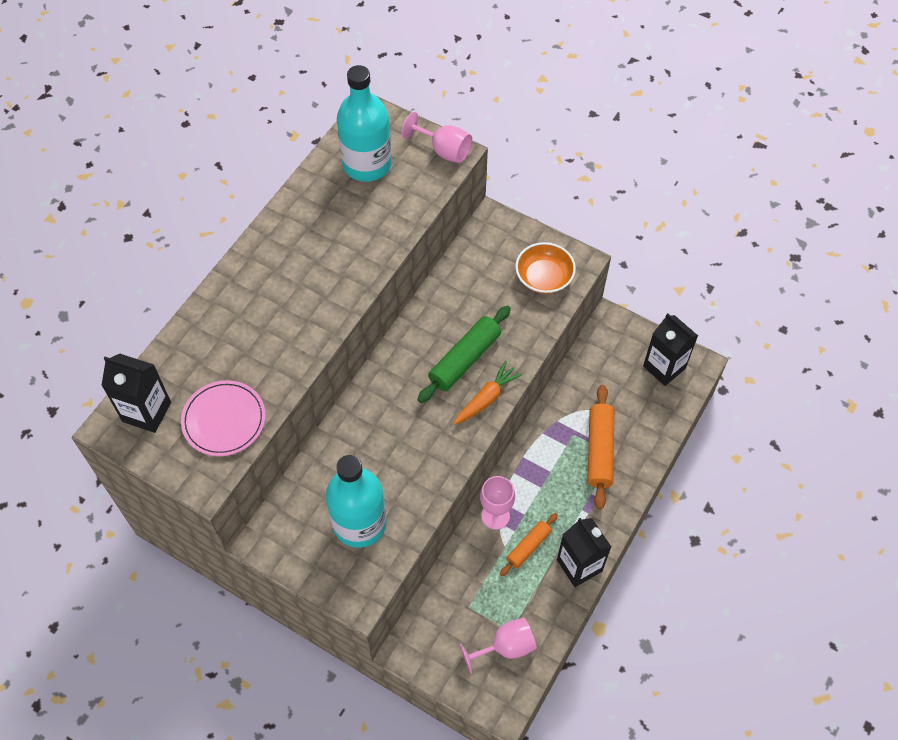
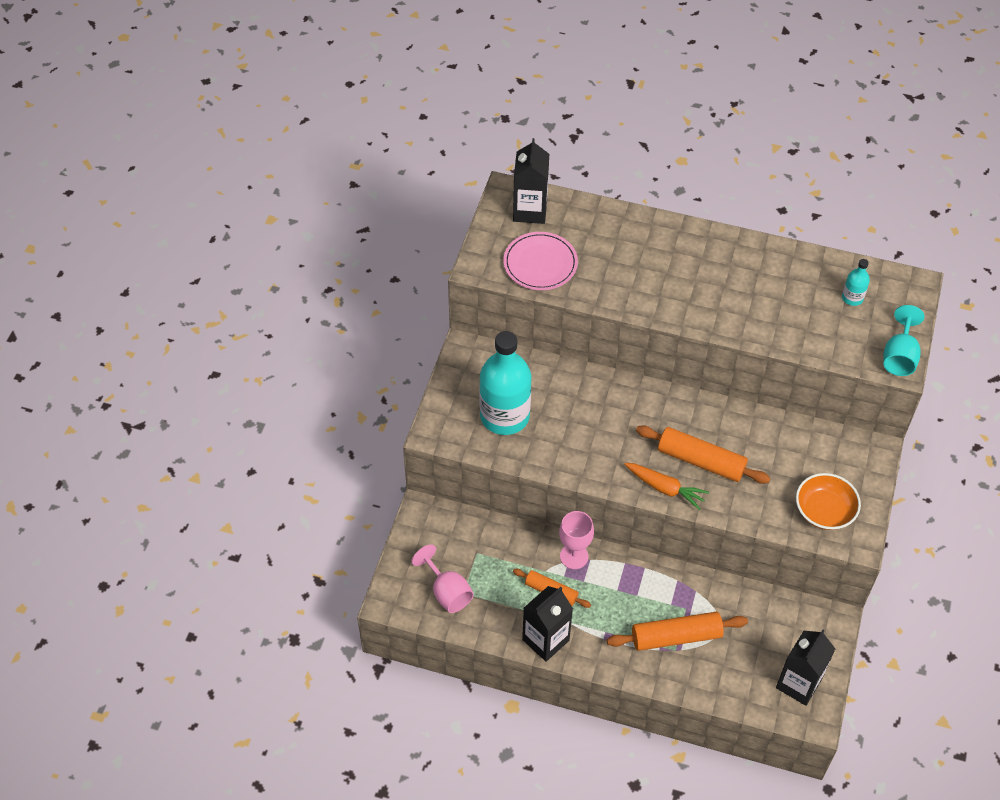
camera: 75 degrees right, 5 degrees down
(367, 164) = (852, 298): turquoise bottle -> turquoise bottle, size x0.43
(444, 150) = (899, 356): pink goblet -> turquoise goblet
(465, 359) = (701, 461): green rolling pin -> orange rolling pin

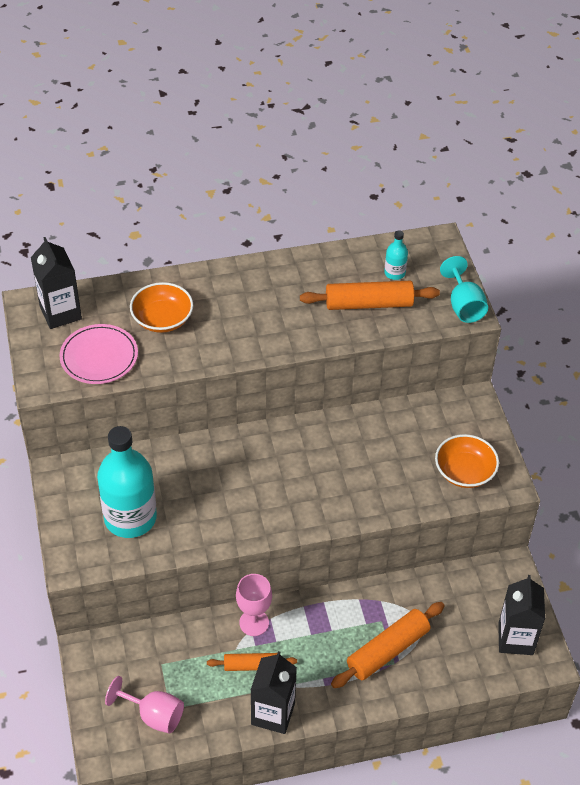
camera: 30 degrees left, 5 degrees down
(614, 252) = (162, 319): none -> orange bowl
(665, 488) = (317, 516): orange carrot -> none
(701, 461) = (334, 477): orange rolling pin -> orange rolling pin (369, 304)

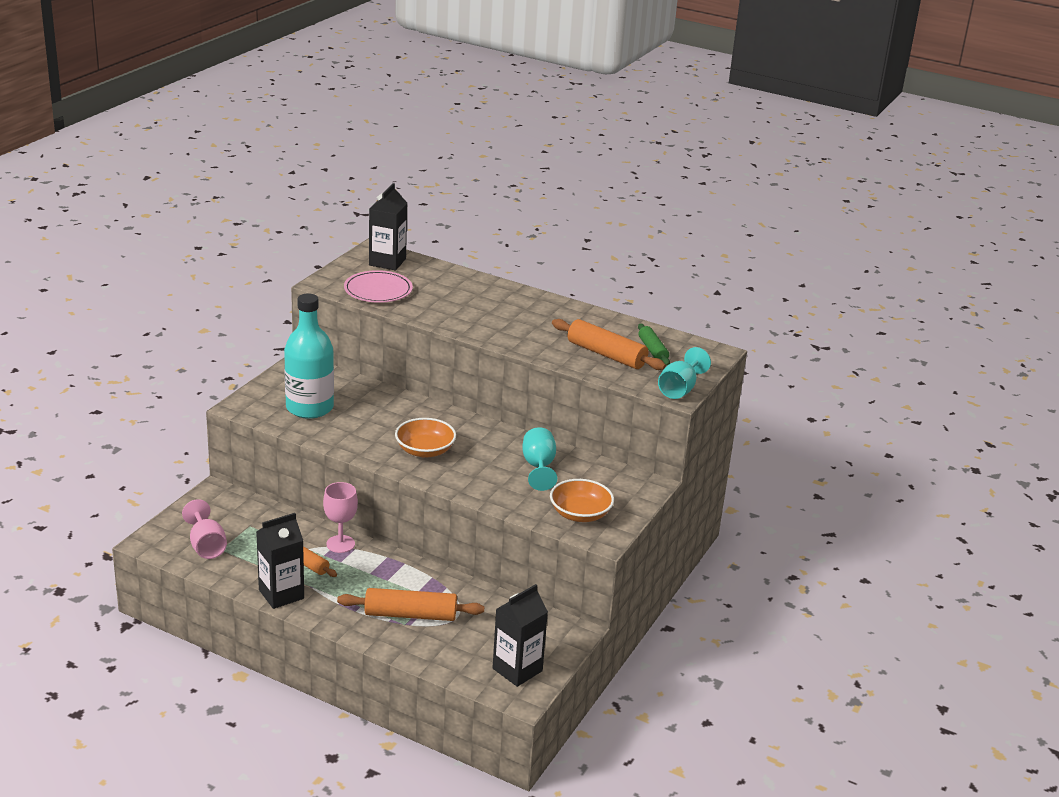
camera: 40 degrees right, 20 degrees down
(162, 319) = (447, 294): orange bowl -> orange bowl (425, 450)
(380, 444) = (538, 467): none -> turquoise goblet
(394, 273) = (652, 350): turquoise bottle -> green rolling pin

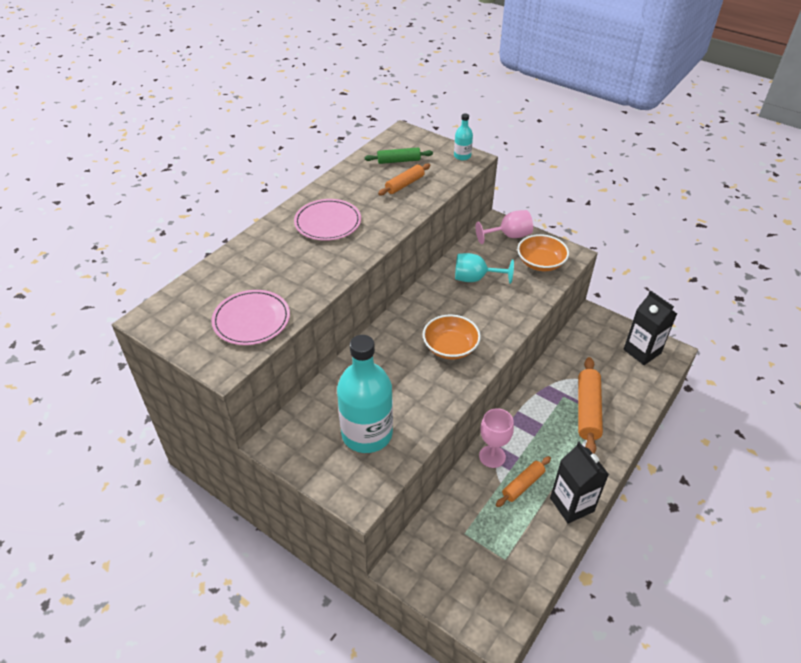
camera: 80 degrees left, 15 degrees up
(206, 546) = (500, 573): pink goblet -> pink goblet (509, 236)
(387, 262) = (183, 309): black carton -> none
(524, 316) = (328, 222): none -> pink plate
(606, 354) = (405, 184): orange rolling pin -> orange rolling pin, size x0.61
(679, 389) = (462, 156): turquoise goblet -> turquoise bottle

